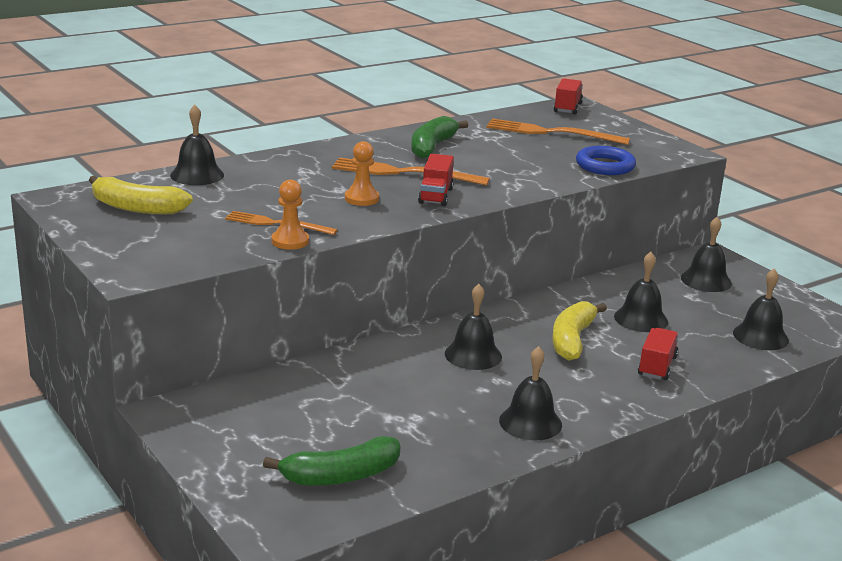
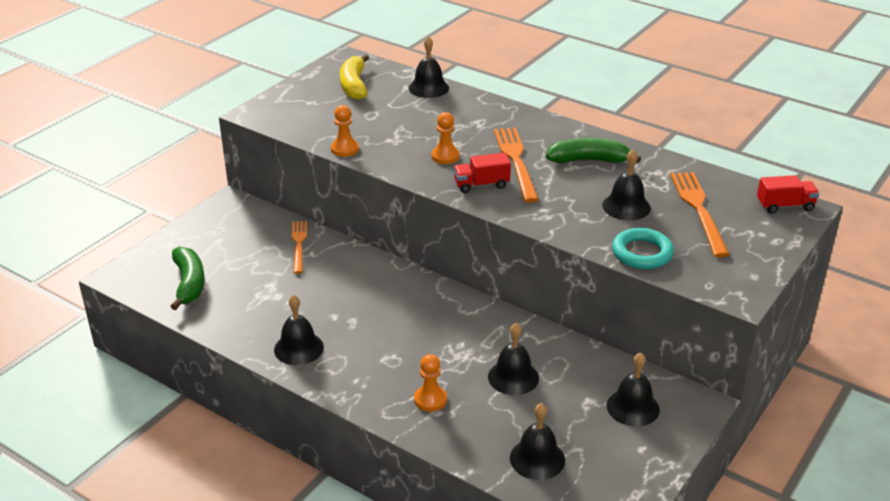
camera: 70 degrees right, 10 degrees up
(277, 224) = (370, 137): orange fork -> orange fork (299, 245)
(340, 476) = (189, 284): green banana -> green banana turned 150 degrees counterclockwise
(473, 355) = (382, 300): black bell -> black bell (626, 206)
(572, 340) = (443, 345): yellow banana -> none
(605, 166) = (642, 253): blue ring -> turquoise ring
(657, 366) = (430, 399): red truck -> orange pawn

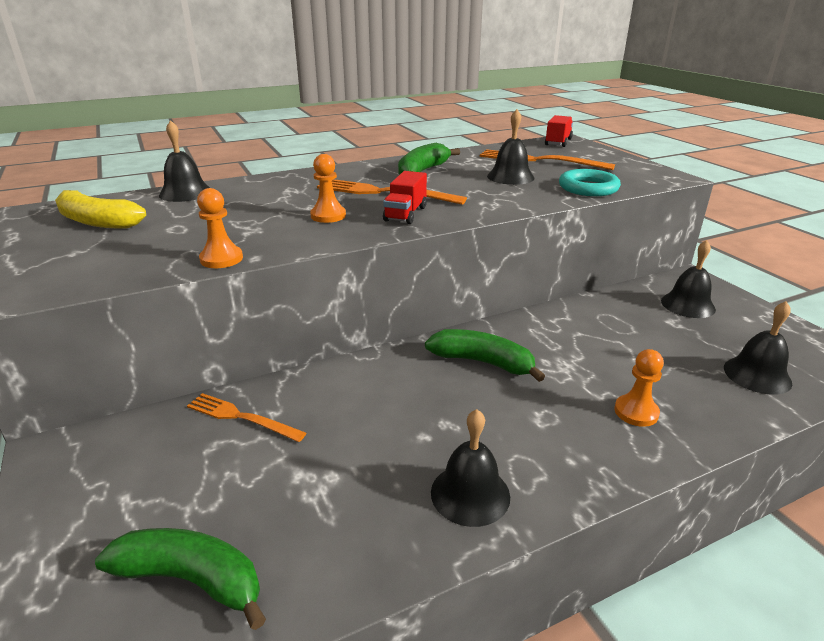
camera: 60 degrees left, 5 degrees down
(433, 316) = (483, 362): none -> green banana
(513, 377) = (618, 348): black bell -> none

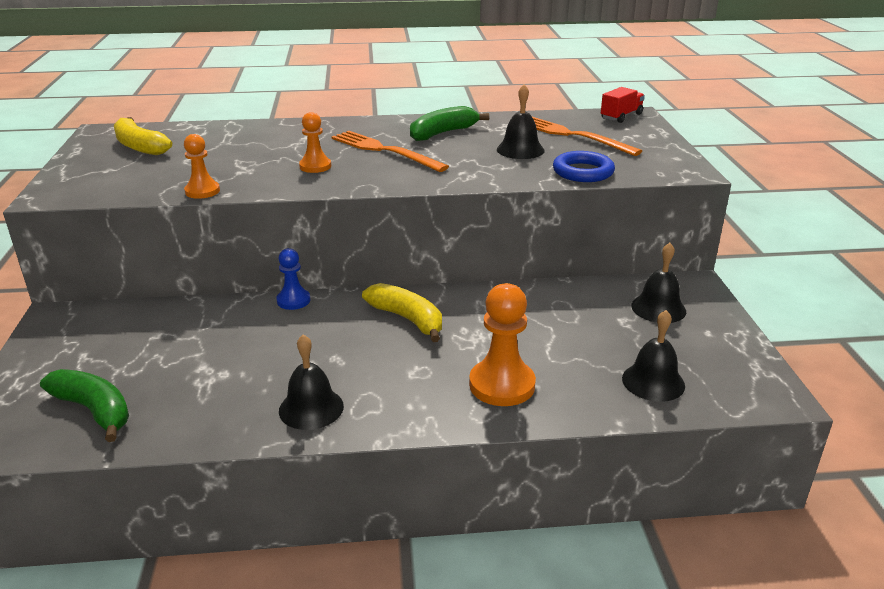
camera: 20 degrees right, 0 degrees up
(185, 193) = (222, 129): black bell -> none
(241, 417) = (190, 320): orange fork -> none
(347, 367) = (293, 300): none -> blue pawn
(405, 214) = (381, 174): red truck -> none
(483, 362) = (408, 319): green banana -> yellow banana
(588, 188) = (583, 172): turquoise ring -> blue ring
(636, 412) = (502, 385): orange pawn -> orange pawn, size x1.69

